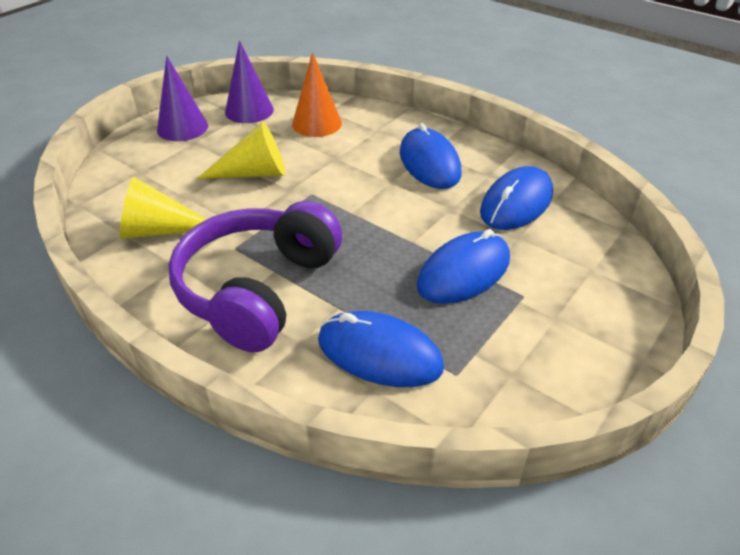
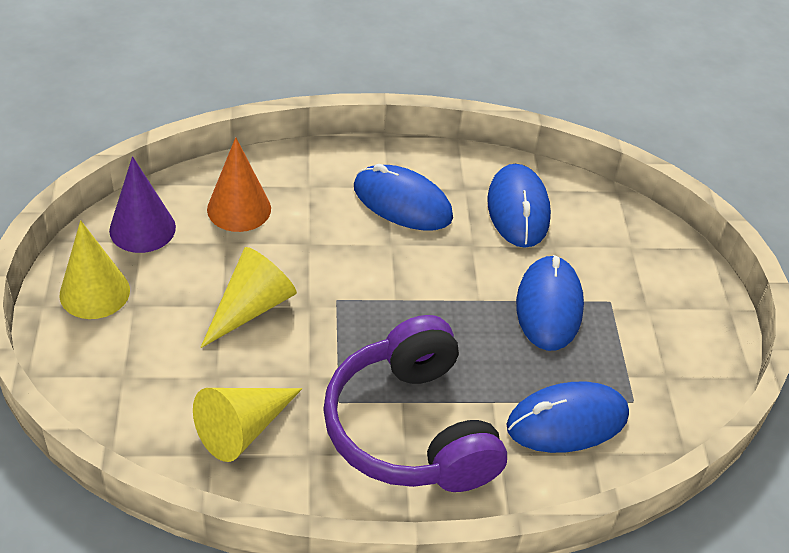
camera: 45 degrees left, 5 degrees up
(182, 128) = (94, 292): purple cone -> yellow cone

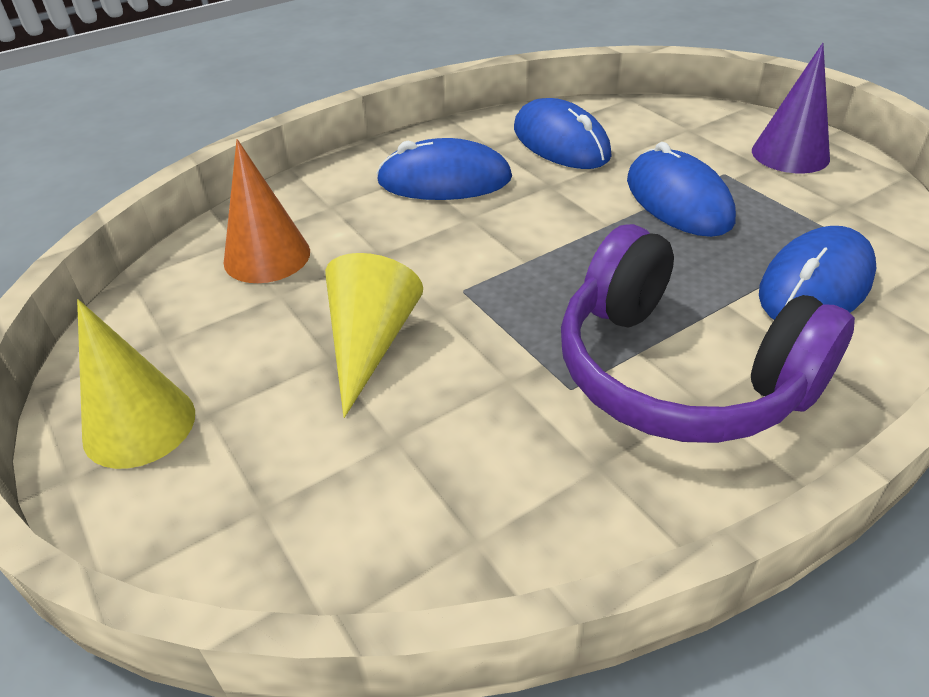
camera: 25 degrees left, 5 degrees down
(142, 229) = (156, 326): purple cone -> purple cone (790, 154)
(243, 429) = (487, 483): yellow cone -> none

